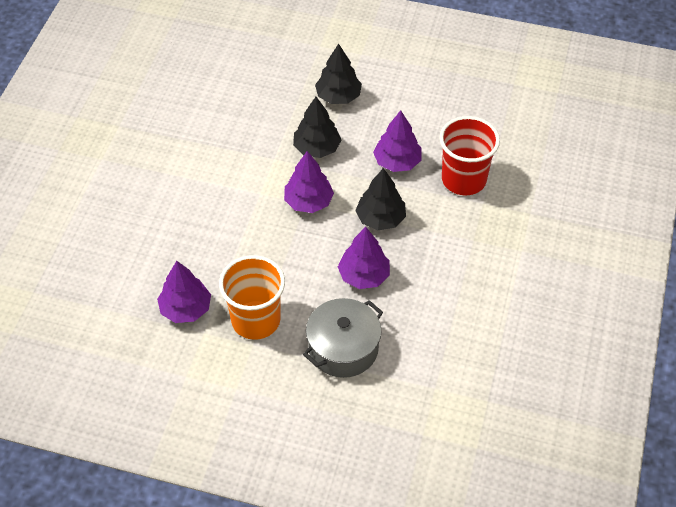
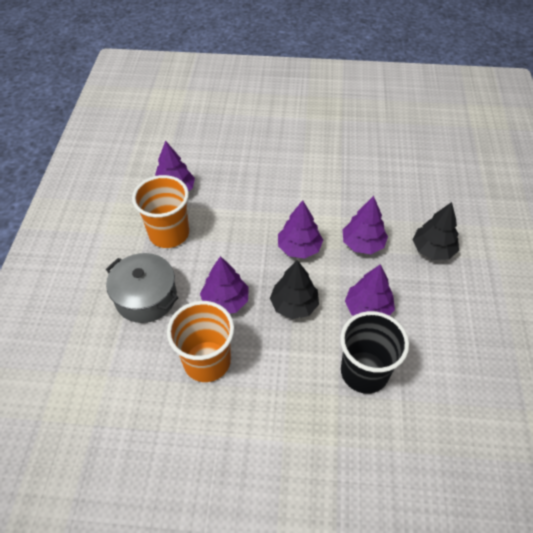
camera: 80 degrees right, 0 degrees up
(317, 148) = (363, 244): black tree -> purple tree
(433, 299) = (207, 361): none -> orange cup
(463, 179) = (364, 372): red cup -> black cup

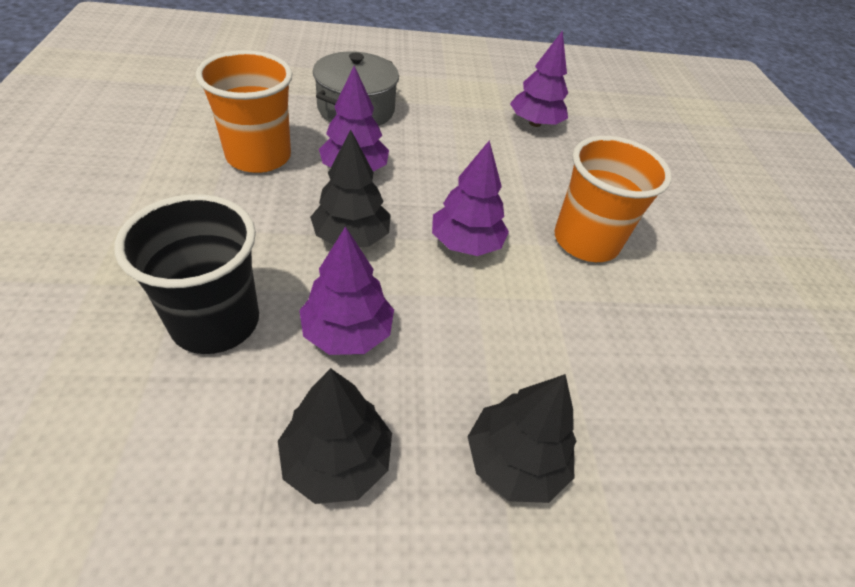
camera: 75 degrees right, 5 degrees down
(169, 233) = (459, 121): orange cup -> orange cup (586, 241)
(363, 244) = (497, 330): purple tree -> none
(439, 315) = (337, 459): none -> black tree

